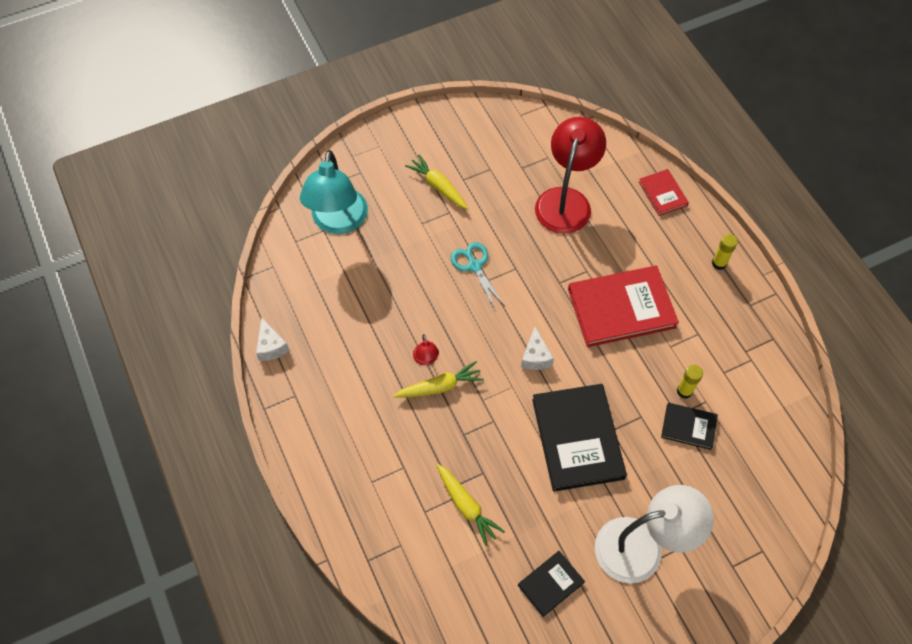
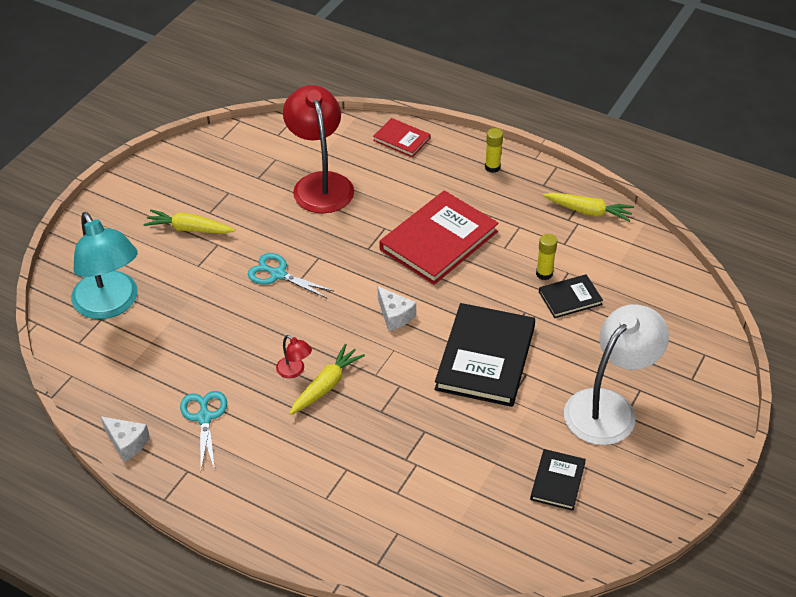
camera: 35 degrees left, 15 degrees down
(336, 359) = (204, 418): none -> turquoise scissors
(466, 506) = (432, 465): yellow carrot -> yellow carrot (588, 211)
(577, 438) = (485, 358): black book -> black book turned 60 degrees clockwise

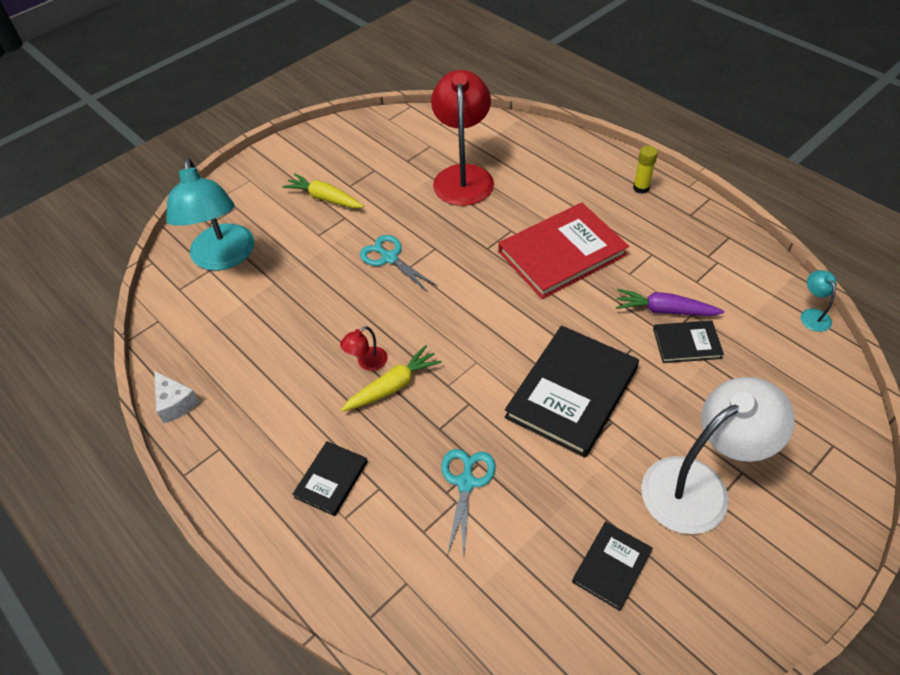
camera: 20 degrees right, 5 degrees up
(204, 418) = (260, 393): turquoise scissors -> turquoise scissors (466, 483)
(294, 371) = (367, 363): red lamp -> red lamp turned 75 degrees clockwise
(301, 472) = (331, 479): none -> black book
(394, 315) = (490, 324): white cheese -> none
(401, 139) = (557, 146): red book -> none
(544, 274) = (665, 310): yellow glue stick -> purple carrot
(588, 211) = (732, 251): yellow carrot -> none
(667, 254) = (812, 315): none -> turquoise lamp

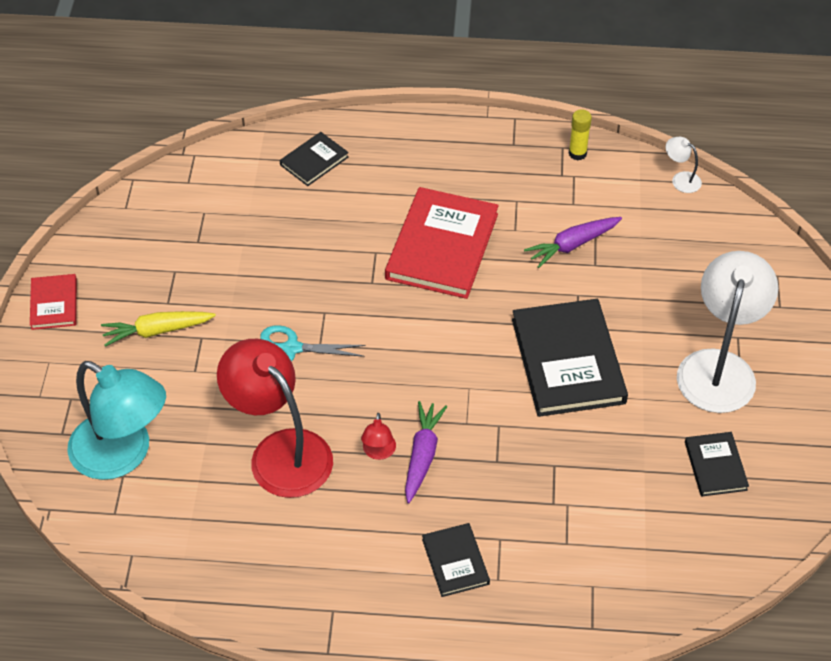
camera: 45 degrees left, 0 degrees up
(175, 403) = (246, 607): white cheese -> none
(289, 150) = (54, 304): none -> red book
(393, 386) = (422, 455): yellow carrot -> purple carrot
(463, 176) = (273, 225): red lamp -> red lamp (280, 451)
(466, 483) = (560, 486): turquoise scissors -> none
(641, 188) = (448, 142): yellow glue stick -> yellow glue stick (577, 153)
(686, 343) = (614, 263): black book -> black book (314, 161)
(812, 315) = (681, 179): turquoise lamp -> white lamp

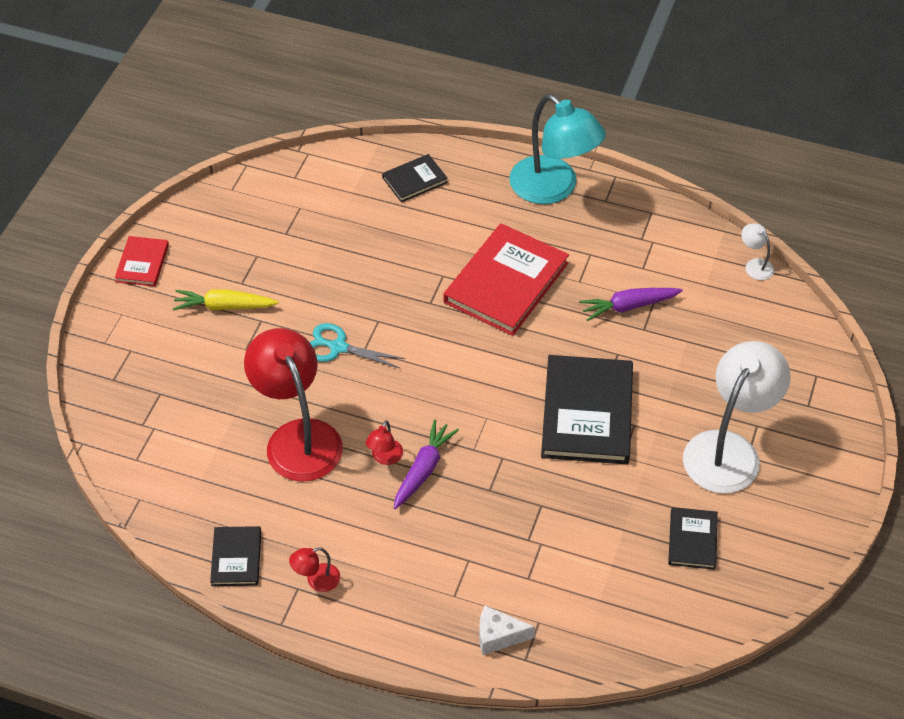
camera: 15 degrees right, 0 degrees up
(123, 455) = (160, 410): turquoise lamp -> turquoise lamp (553, 189)
(350, 597) = (316, 580): none -> red lamp
(455, 561) = (421, 571): black book -> black book (236, 558)
(556, 610) = (498, 636): none -> white cheese
(577, 153) = (663, 221): yellow glue stick -> none

